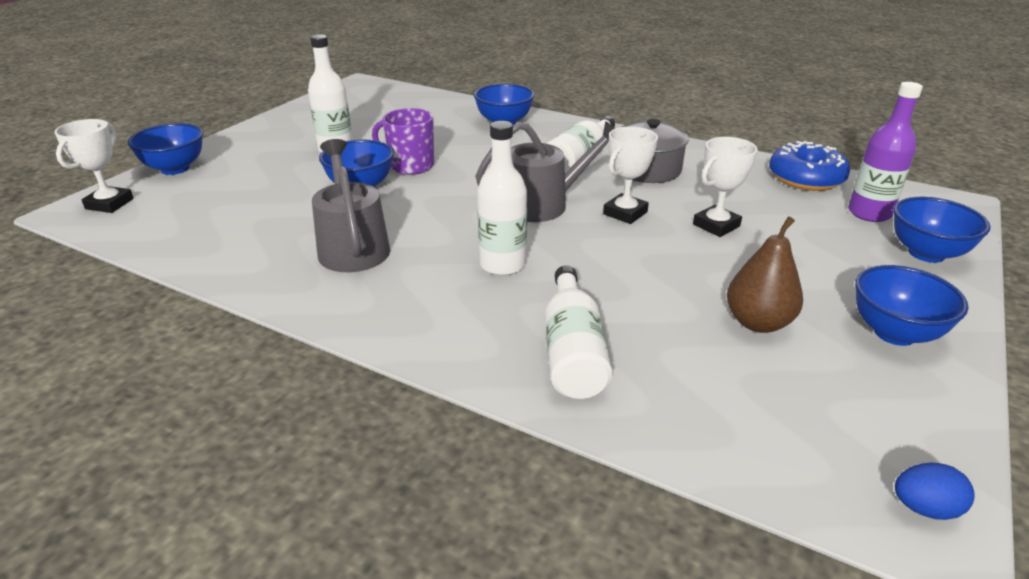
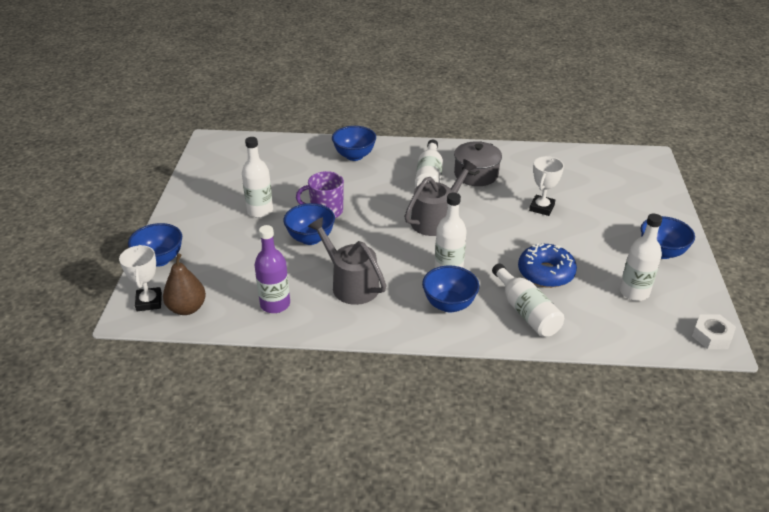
camera: 25 degrees left, 5 degrees up
(625, 213) = (487, 213): white trophy -> none
(758, 323) = (600, 266): brown pear -> brown pear (187, 308)
(797, 379) = (634, 292): none -> white bottle
(805, 178) = (567, 158): blue donut -> blue donut (545, 273)
(869, 213) = (613, 176): purple bottle -> purple bottle (275, 304)
(924, 508) = (712, 336): blue egg -> white nut
(926, 253) = (653, 197): blue bowl -> blue bowl (449, 304)

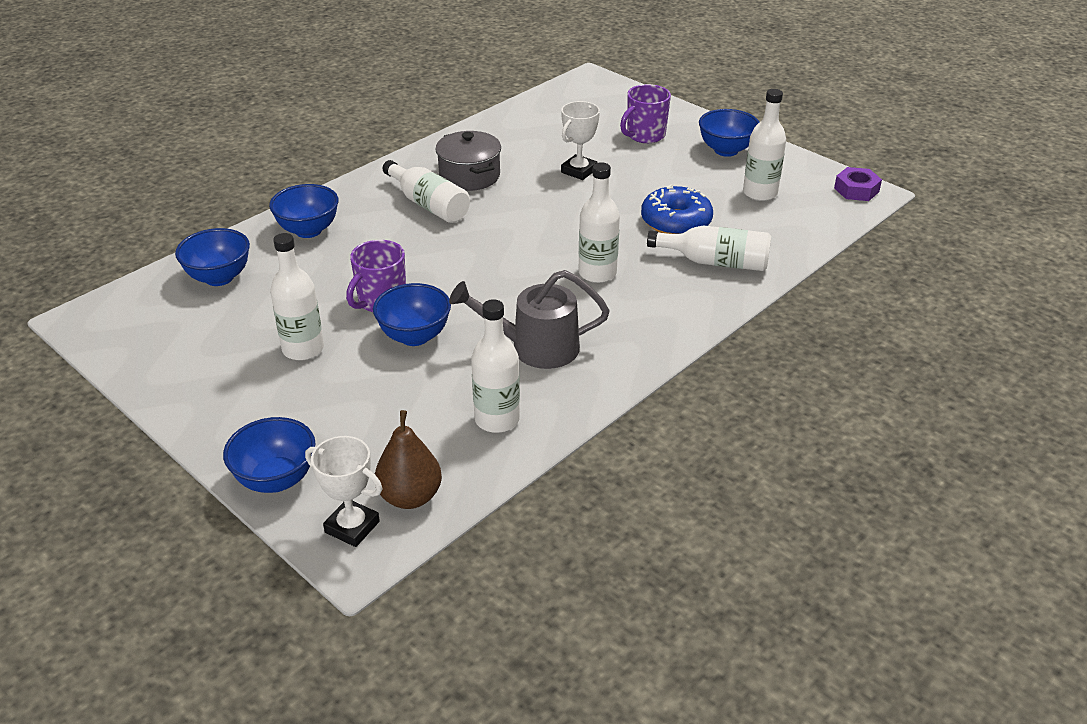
camera: 50 degrees left, 0 degrees up
(275, 304) = (497, 419): purple bottle -> white bottle
(436, 219) = (506, 238): grey watering can -> none
(449, 304) = (649, 300): blue bowl -> blue bowl (219, 277)
(541, 208) = (579, 171): white trophy -> white trophy turned 60 degrees clockwise
(622, 211) = (645, 135): none -> purple mug
(712, 336) = (856, 190): white nut -> purple nut

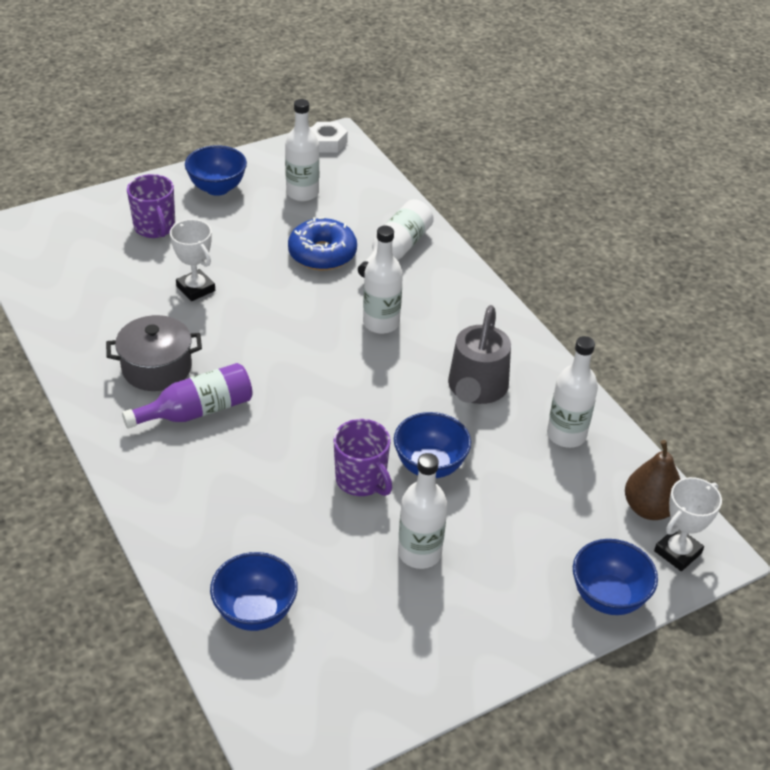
camera: 75 degrees left, 5 degrees up
(308, 230) = (195, 519): blue bowl -> none
(428, 205) = (197, 411): white bottle -> purple bottle
(856, 190) = (327, 142): purple nut -> white nut

